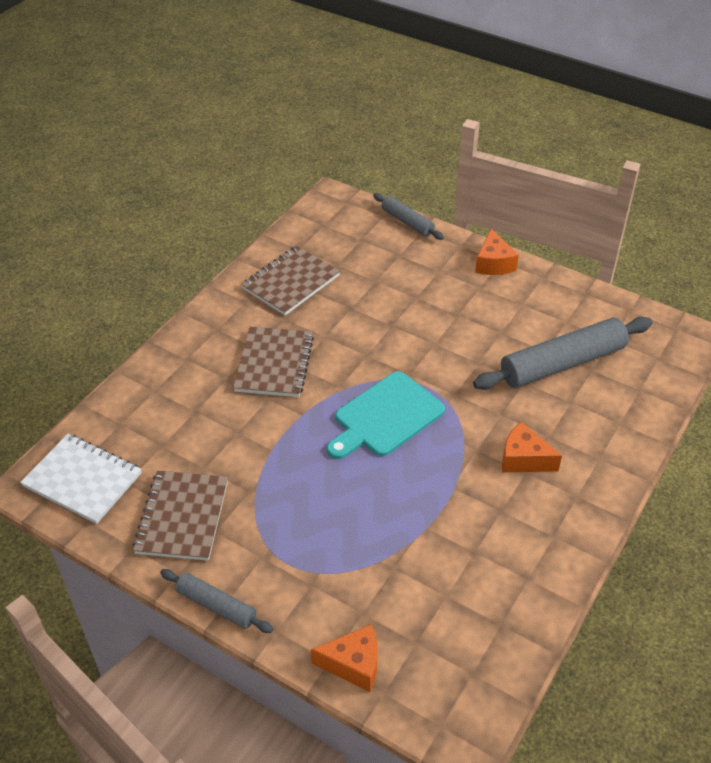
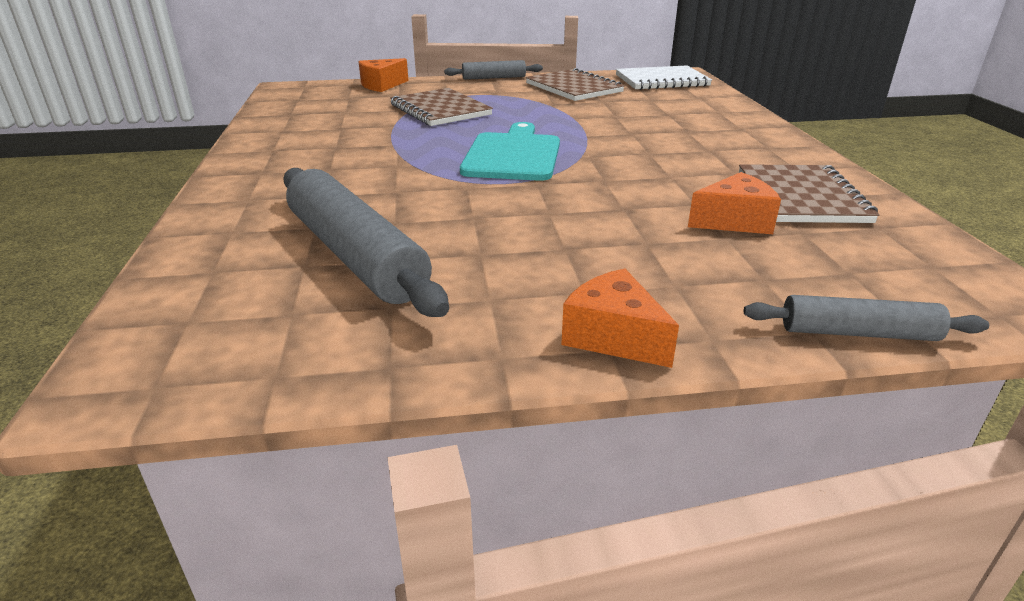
camera: 140 degrees right, 15 degrees down
(274, 364) = (671, 148): brown notebook -> brown notebook (440, 110)
(523, 459) = (339, 174): orange cheese -> orange cheese (734, 221)
(562, 364) = (355, 255): grey rolling pin -> grey rolling pin turned 60 degrees counterclockwise

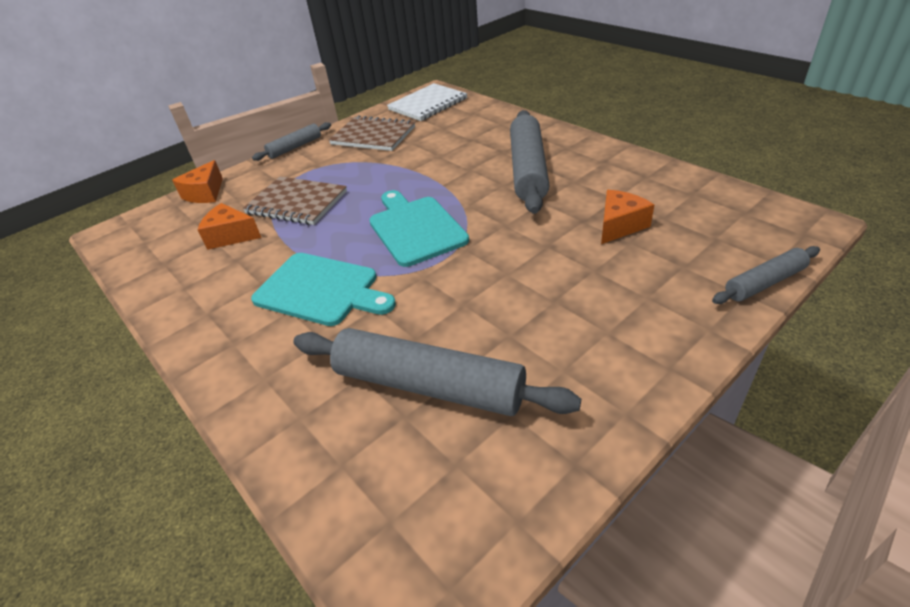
camera: 30 degrees left, 10 degrees up
(372, 165) = (321, 290): none -> turquoise cutting board
(613, 336) = (663, 358): orange cheese -> orange cheese (231, 236)
(695, 150) = (528, 169): none -> grey rolling pin
(801, 197) = (631, 186): brown notebook -> none

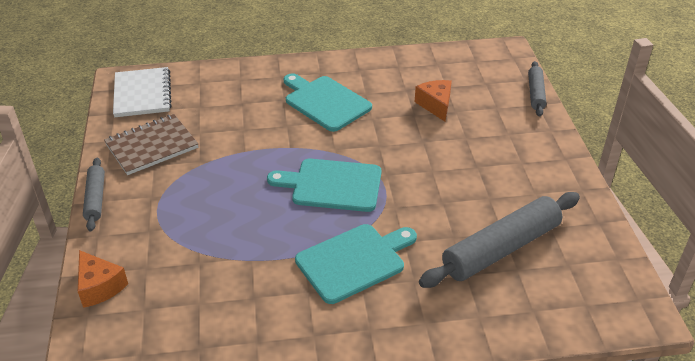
camera: 60 degrees left, 0 degrees up
(231, 236) = (209, 290): orange cheese -> none
(297, 203) = (207, 232): brown notebook -> none
(528, 169) = (325, 102): grey rolling pin -> turquoise cutting board

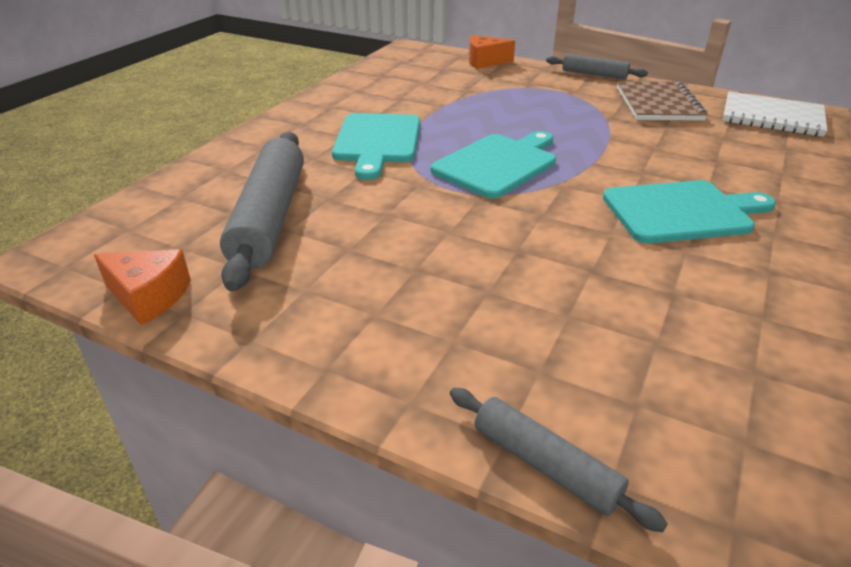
camera: 125 degrees right, 5 degrees down
(435, 105) = (602, 303): orange cheese -> orange cheese (149, 297)

